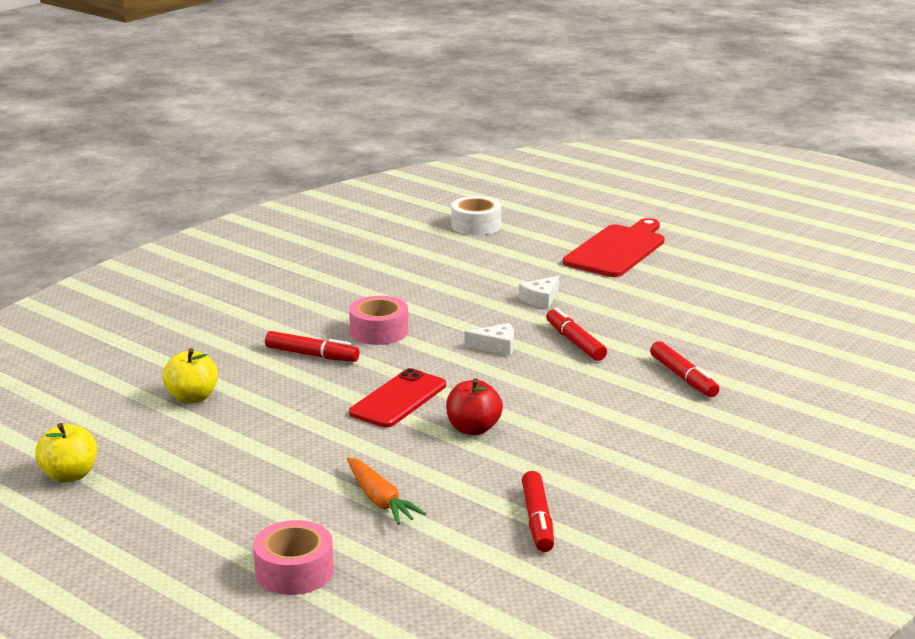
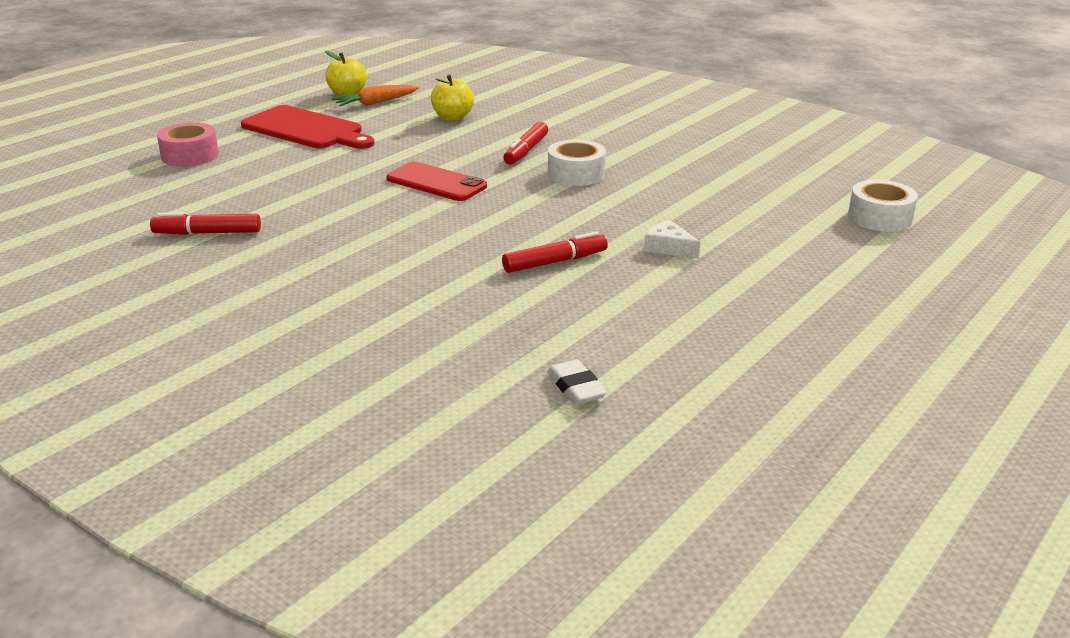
camera: 90 degrees right, 5 degrees up
(379, 331) = (576, 174): pink tape -> white tape
(380, 500) = (270, 178): orange carrot -> orange carrot (376, 103)
(473, 429) = (374, 211): red apple -> none
(496, 346) = (543, 223): white cheese -> none
(617, 250) = (844, 301): red cutting board -> red cutting board (306, 129)
(683, 377) = (462, 318): red marker -> none
(766, 337) = (576, 387): none -> white eraser

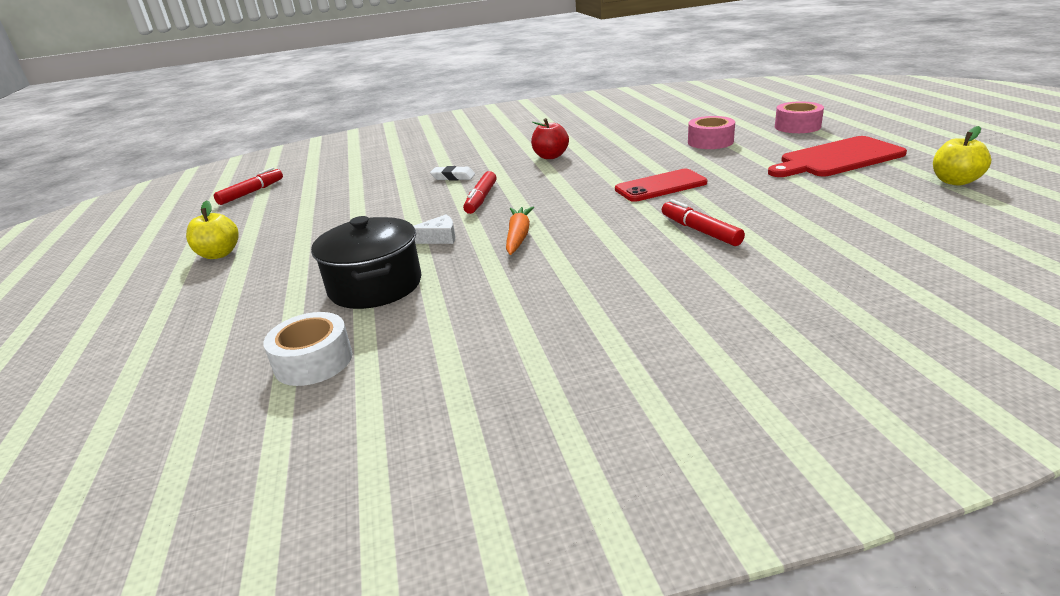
camera: 130 degrees right, 0 degrees up
(207, 233) = (649, 127): red marker -> red marker (251, 192)
(267, 187) = (710, 142): none -> pink tape
(373, 267) = (550, 156): none -> red apple
(376, 103) = (914, 190): orange carrot -> orange carrot (518, 237)
(452, 117) = (837, 216): yellow apple -> yellow apple (219, 254)
(576, 174) = (616, 240): white tape -> none
(576, 387) = (365, 179): white eraser -> white eraser (453, 177)
(779, 240) = (375, 286): none -> black pot

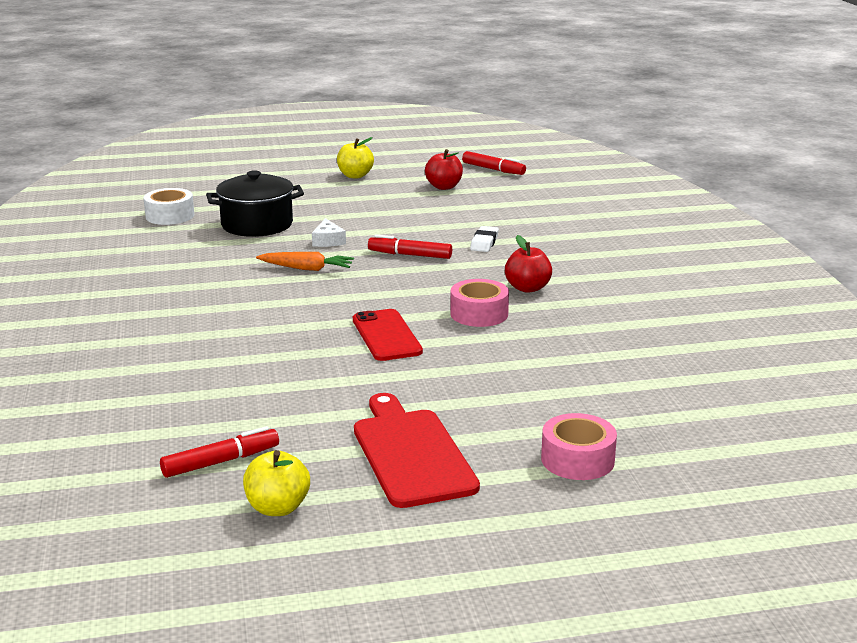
camera: 90 degrees right, 5 degrees down
(291, 207) = (444, 187): none -> red apple
(700, 231) = (257, 340): red marker -> red marker (220, 462)
(710, 142) = (534, 384): pink tape -> pink tape (479, 314)

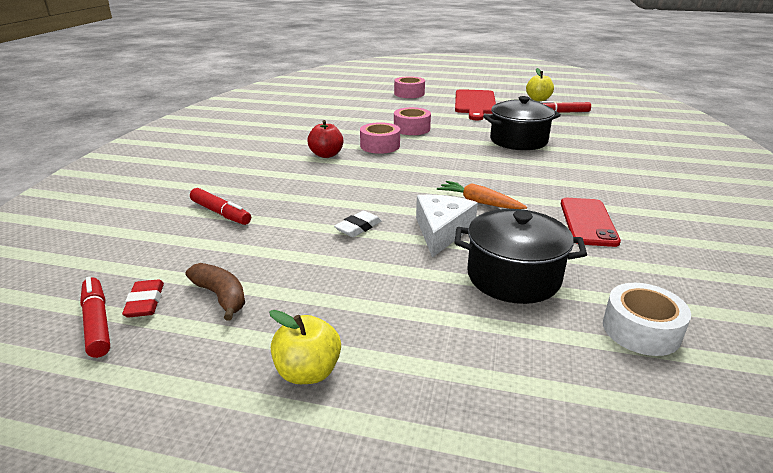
camera: 155 degrees left, 5 degrees up
(289, 363) = (518, 141): none -> black pot
(328, 241) = (441, 231): white cheese -> white cheese, size x1.69
(386, 336) = (450, 144): red phone -> red phone (588, 222)
(410, 255) = (378, 198): red marker -> red marker (221, 213)
(444, 187) = (221, 296): red apple -> brown banana
(468, 354) = (411, 129): none -> pink tape
(483, 178) = (145, 302): none -> red eraser
(484, 243) = (300, 197): white eraser -> white eraser (358, 227)

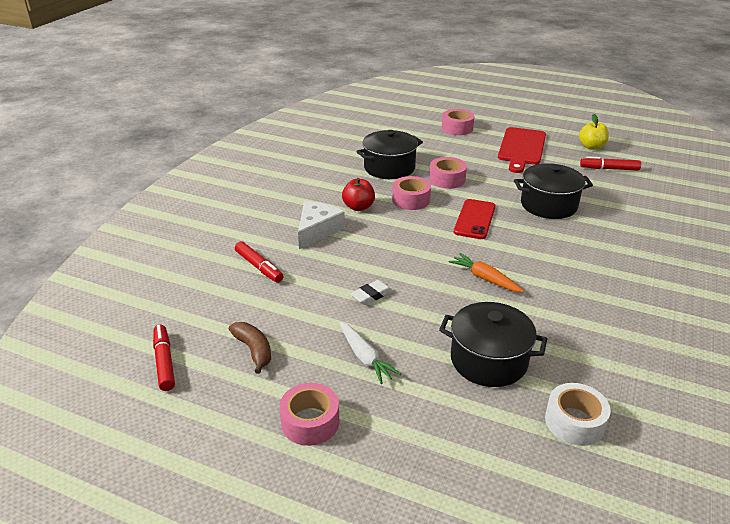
camera: 10 degrees right, 5 degrees up
(145, 302) = (198, 349): red eraser -> none
(308, 372) = (310, 422): yellow apple -> pink tape
(351, 124) = (389, 168): none -> black pot
(365, 289) = (365, 357): none -> white carrot
(441, 231) = (442, 307): white cheese -> white cheese (317, 230)
(588, 222) = (577, 311): red phone -> red phone (475, 219)

